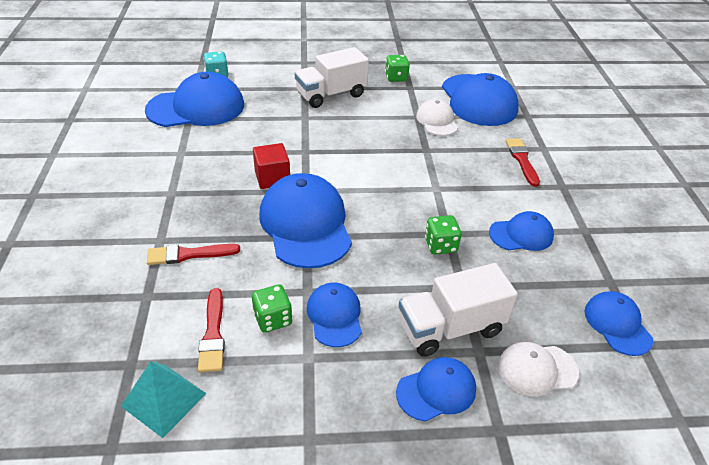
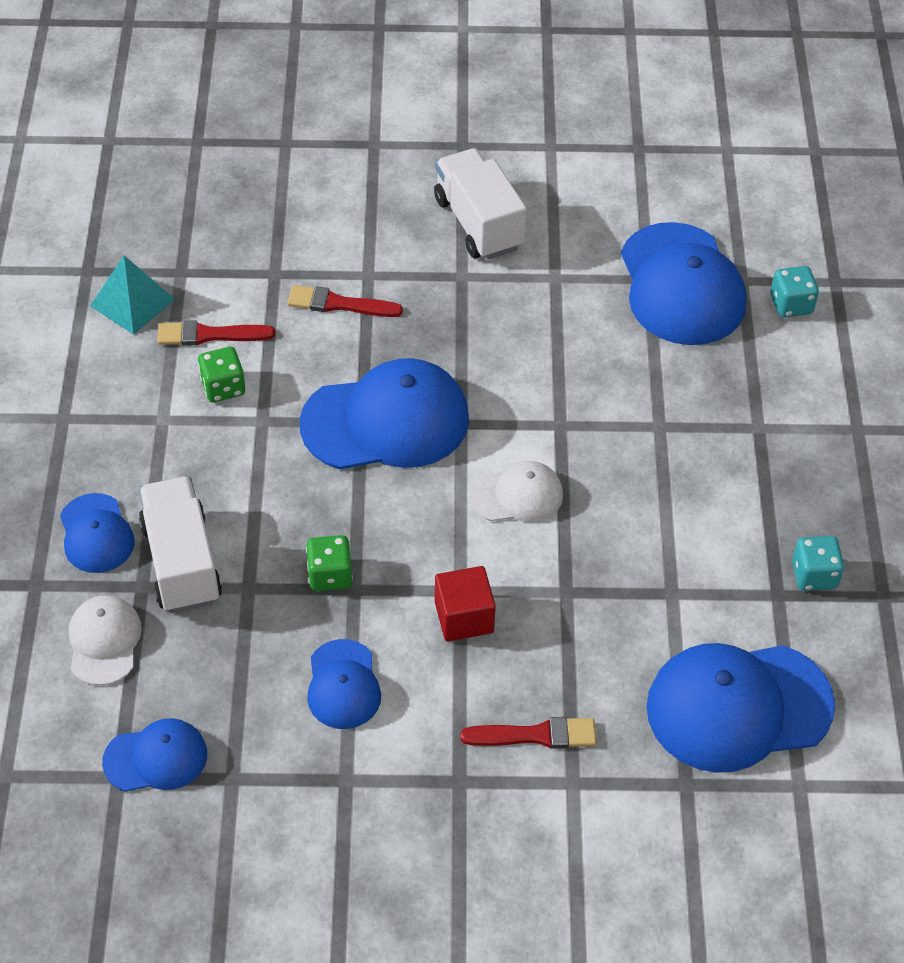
camera: 95 degrees right, 10 degrees up
(189, 254) = (339, 304): red brush -> red brush turned 75 degrees counterclockwise
(272, 178) = (492, 384): red cube -> red cube (464, 617)
(331, 95) = (737, 466): white truck -> white truck (478, 223)
(334, 316) = (219, 446): blue cap -> none
(396, 78) = (814, 575): green dice -> turquoise dice
(437, 121) = (658, 622): white cap -> white cap (517, 495)

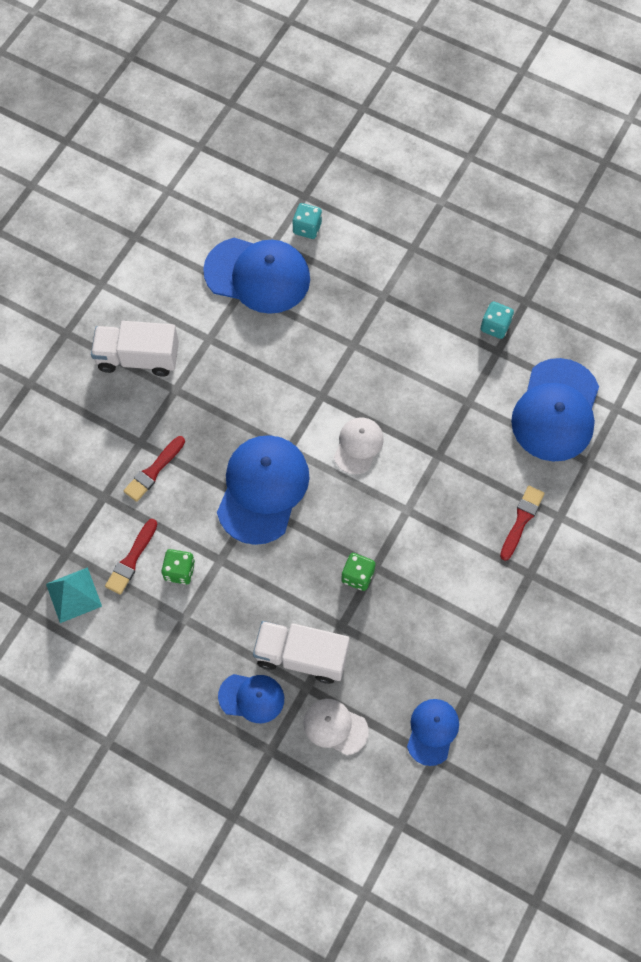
camera: 60 degrees left, 15 degrees up
(343, 685) = (437, 605): blue cap -> none
(464, 617) = (426, 517): red cube -> none

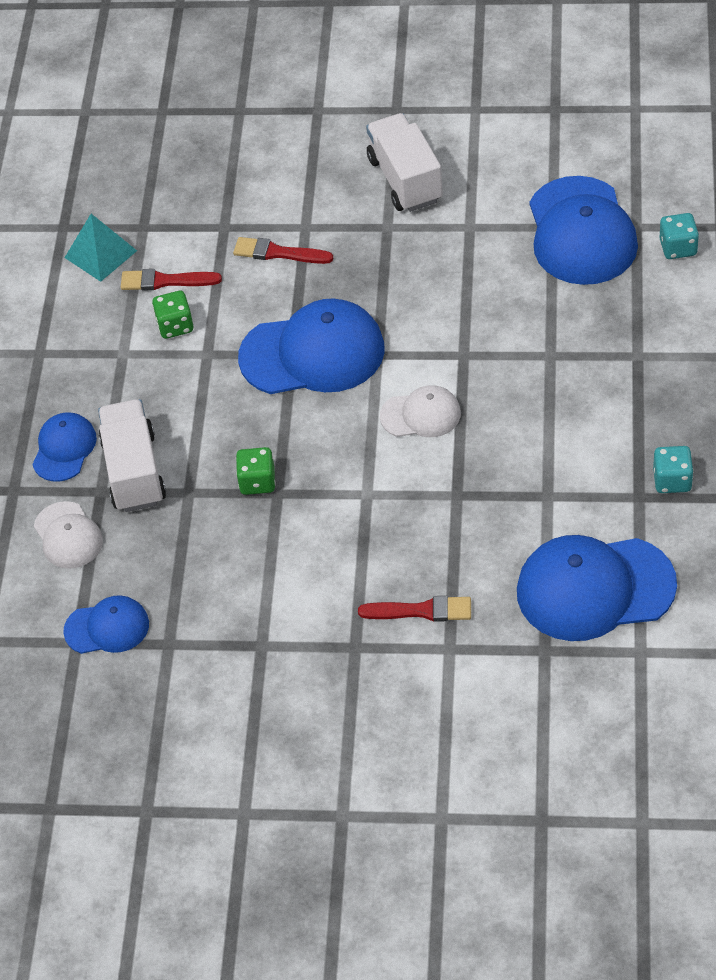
camera: 70 degrees right, 15 degrees down
(251, 697) = (64, 449): blue cap -> blue cap turned 150 degrees counterclockwise
(335, 727) = (68, 536): white cap -> white cap turned 150 degrees clockwise

